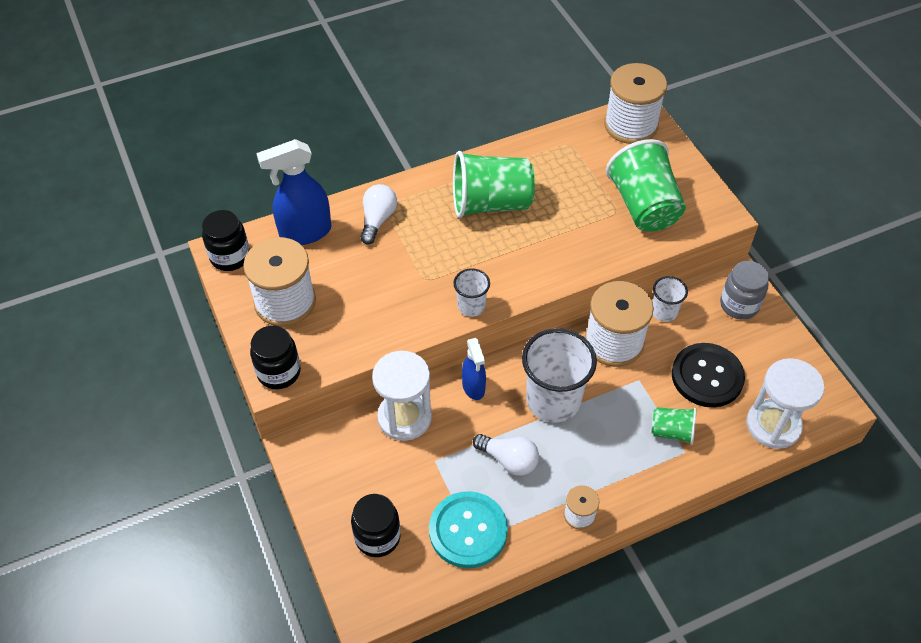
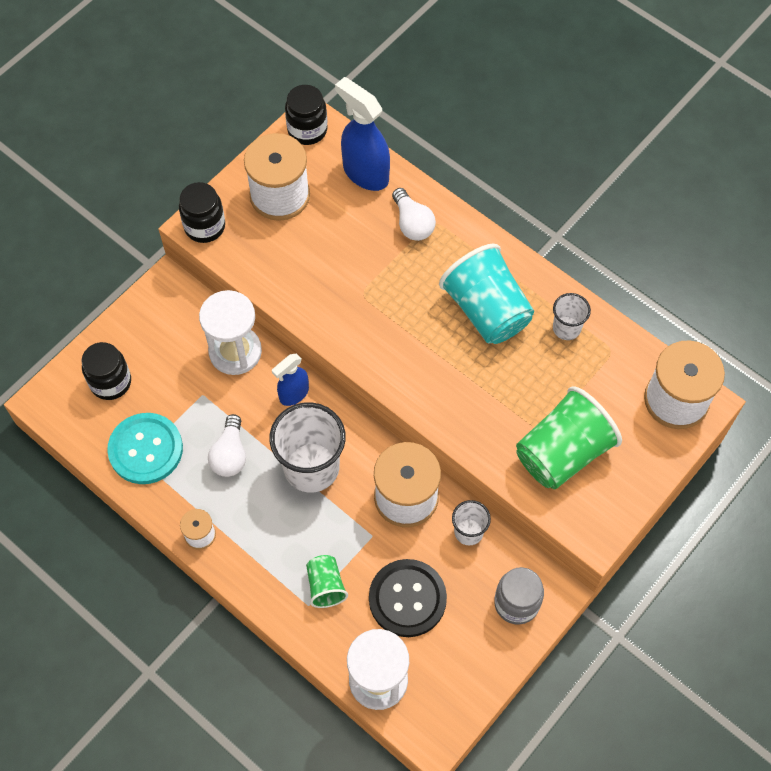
camera: 65 degrees right, 10 degrees up
(378, 220) = (412, 223): white light bulb -> white light bulb turned 75 degrees clockwise
(471, 306) = (350, 345): white cup -> white cup (566, 328)
(490, 203) = (486, 310): green cup -> turquoise cup

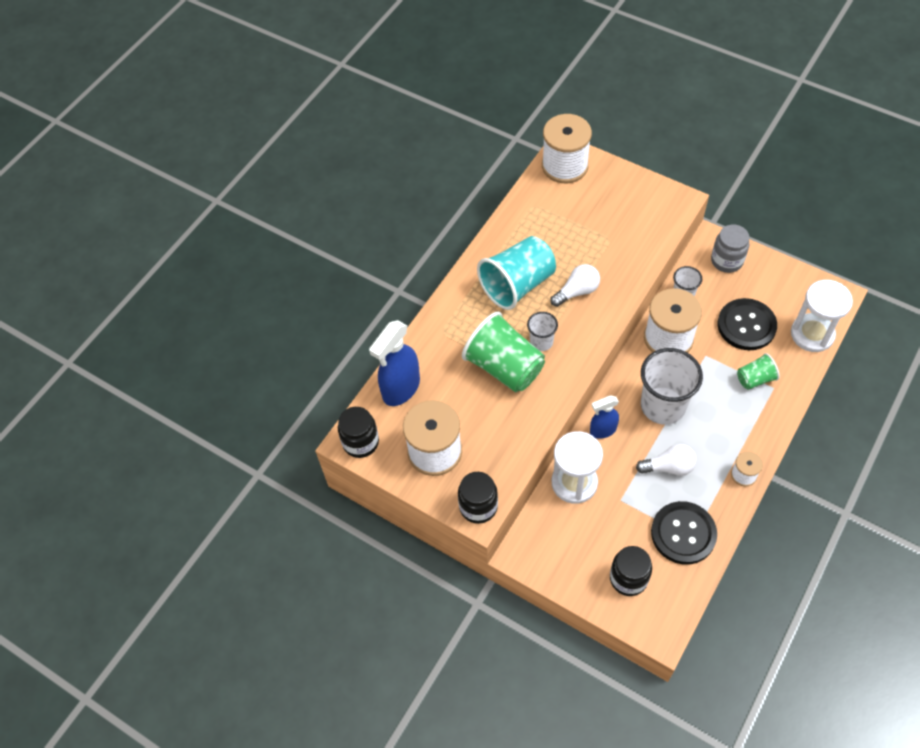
camera: 95 degrees left, 5 degrees down
(146, 449) = (683, 533): turquoise button -> black button
(293, 394) = (602, 430): blue spray bottle -> blue spray bottle turned 120 degrees clockwise
(412, 223) = (446, 346): white light bulb -> white light bulb (577, 291)
(562, 453) = (624, 225): green cup -> green cup (504, 367)
(566, 328) = (521, 233): white cup -> white cup (541, 342)

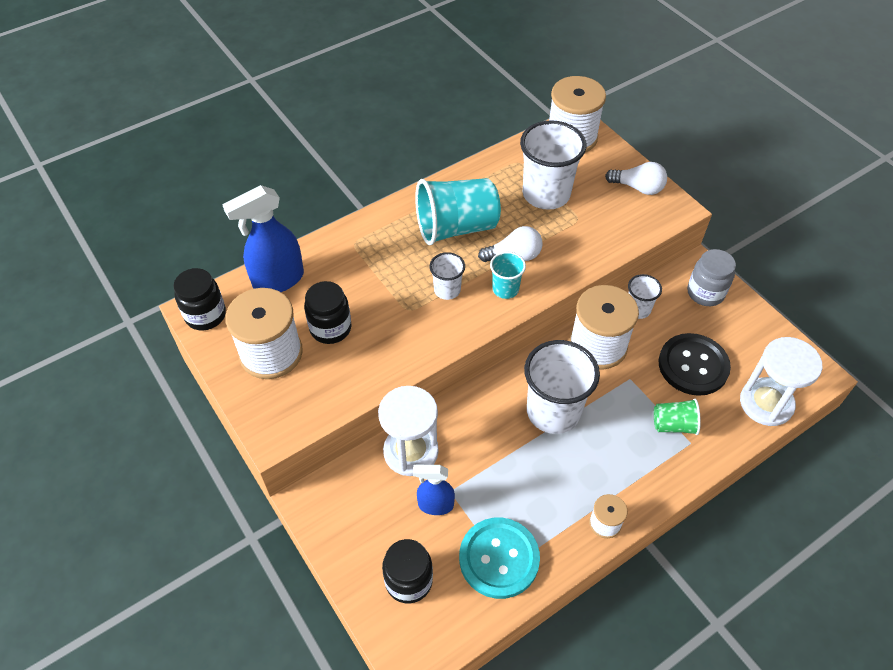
camera: 20 degrees right, 5 degrees down
(478, 507) = (278, 427): black jar -> black jar (330, 328)
(504, 367) = (394, 300): green cup -> none
(572, 227) = (546, 194): none -> white cup
(586, 323) = (505, 289): none -> turquoise cup
(602, 430) = (473, 410): blue spray bottle -> blue spray bottle (435, 505)
(669, 467) = (523, 478): white light bulb -> white light bulb (638, 187)
(683, 533) = (499, 558): black button -> turquoise button

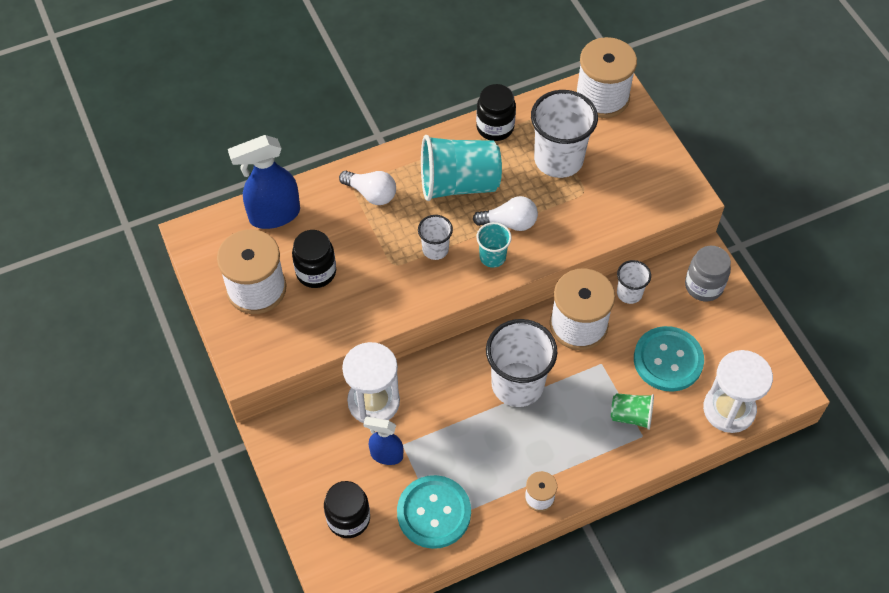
camera: 10 degrees right, 5 degrees up
(205, 315) = (201, 241): black jar -> black jar (495, 127)
(638, 187) = (656, 165): white light bulb -> white light bulb (371, 194)
(693, 365) = (668, 360): black button -> turquoise button

